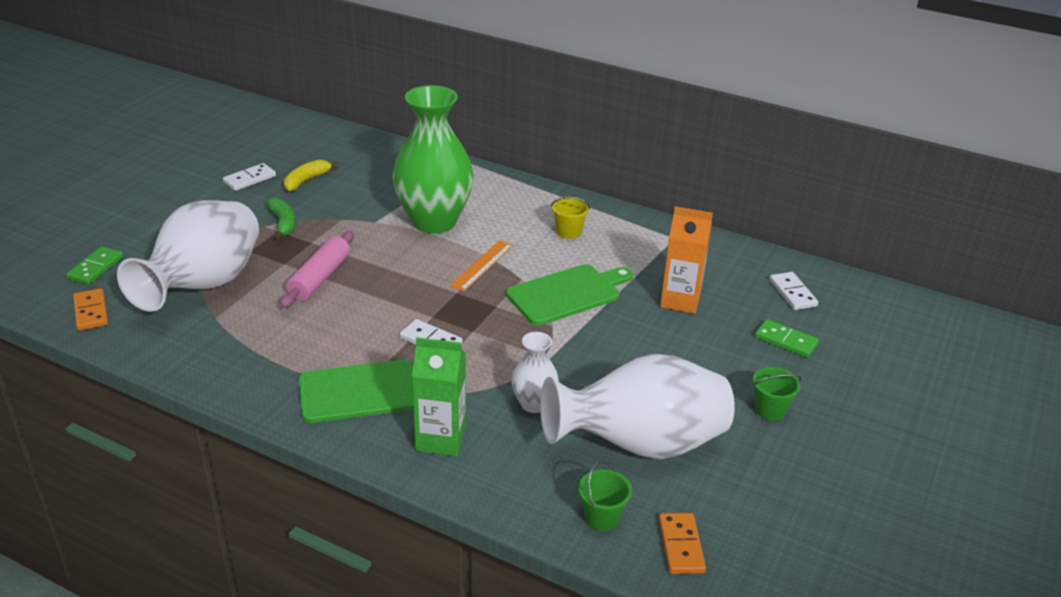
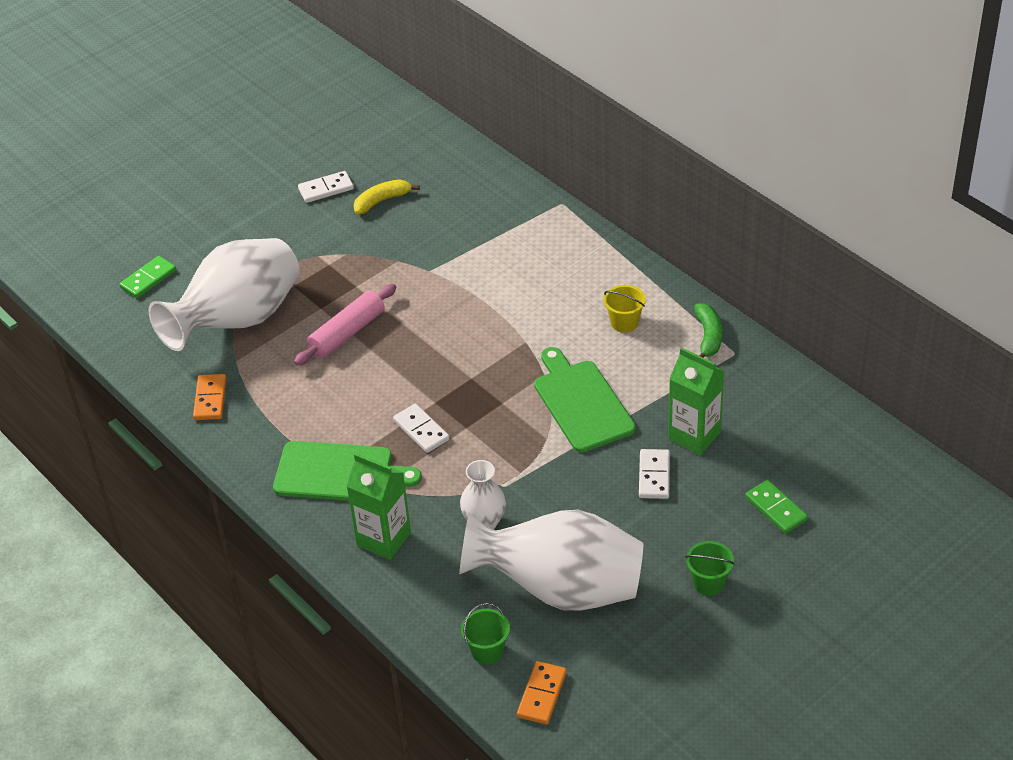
camera: 25 degrees right, 10 degrees up
(91, 312) = (130, 331): orange domino -> orange domino (210, 399)
(283, 223) = (338, 256): green banana -> green banana (708, 337)
(434, 221) = (489, 282): green vase -> none
(482, 265) = (512, 349): orange ruler -> none
(567, 294) = (581, 403): green cutting board -> green cutting board turned 105 degrees counterclockwise
(680, 300) = (694, 435): orange carton -> green carton
(792, 293) = (822, 452): white domino -> white domino (654, 476)

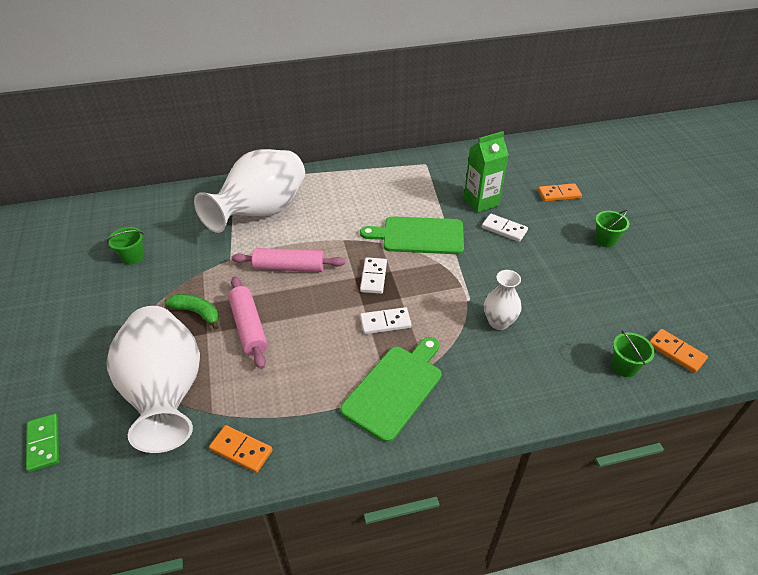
camera: 65 degrees left, 0 degrees up
(326, 189) = (82, 282): white domino -> white domino (373, 277)
(382, 201) = (133, 257): yellow banana -> green bucket
(383, 539) = (483, 386): green carton -> none
(450, 320) = (289, 267): none -> pink rolling pin
(560, 589) = (581, 307): white vase -> white vase (261, 212)
(624, 322) = (364, 193): yellow bucket -> none
(708, 337) = (404, 168): green banana -> green banana (197, 313)
(776, 509) = (559, 194): green domino -> orange domino

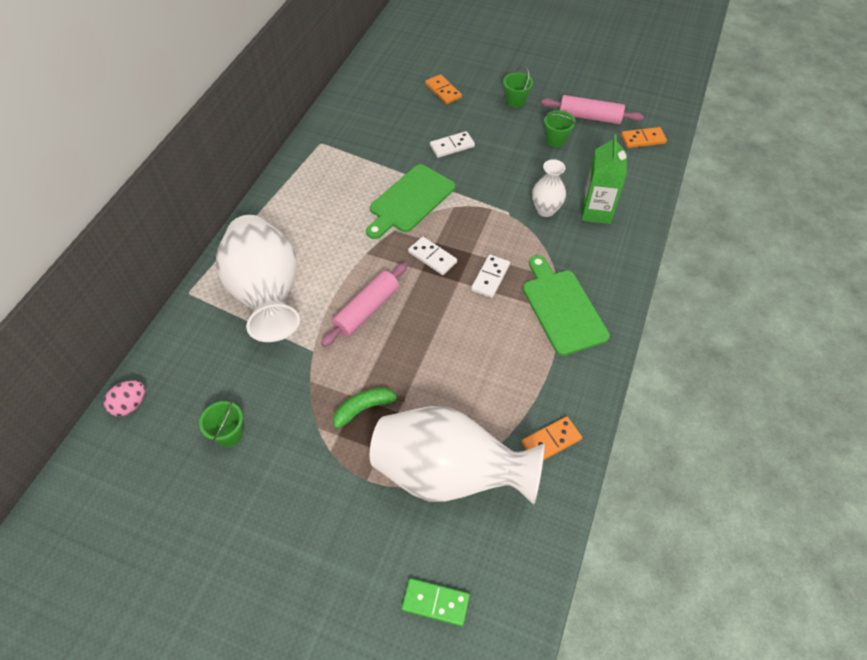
camera: 55 degrees left, 10 degrees up
(129, 204) = (130, 405): none -> pink egg
(249, 327) = (417, 375): pink rolling pin -> pink rolling pin (589, 117)
(481, 202) = (406, 139): green carton -> green carton (596, 212)
(559, 194) = (443, 91): orange domino -> orange domino turned 60 degrees counterclockwise
(624, 366) = (635, 172): green bucket -> green bucket (556, 140)

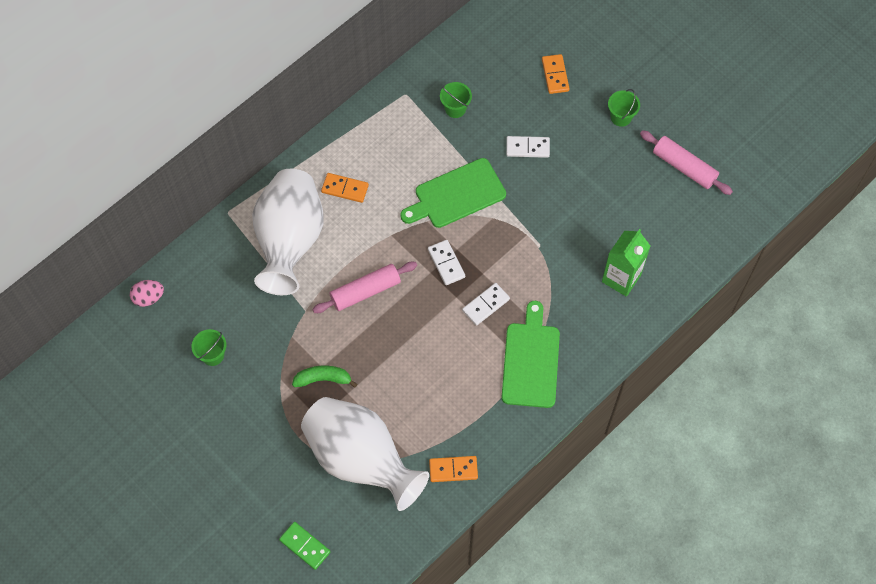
camera: 25 degrees right, 10 degrees up
(545, 210) = (575, 256): white vase -> none
(556, 140) = (633, 181): green bucket -> green bucket (455, 109)
(643, 139) = (720, 215): orange domino -> orange domino (345, 189)

